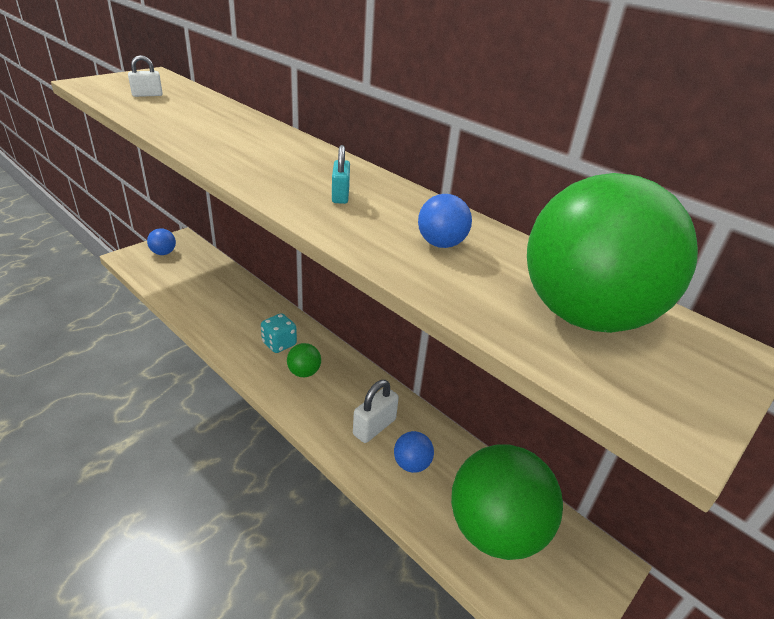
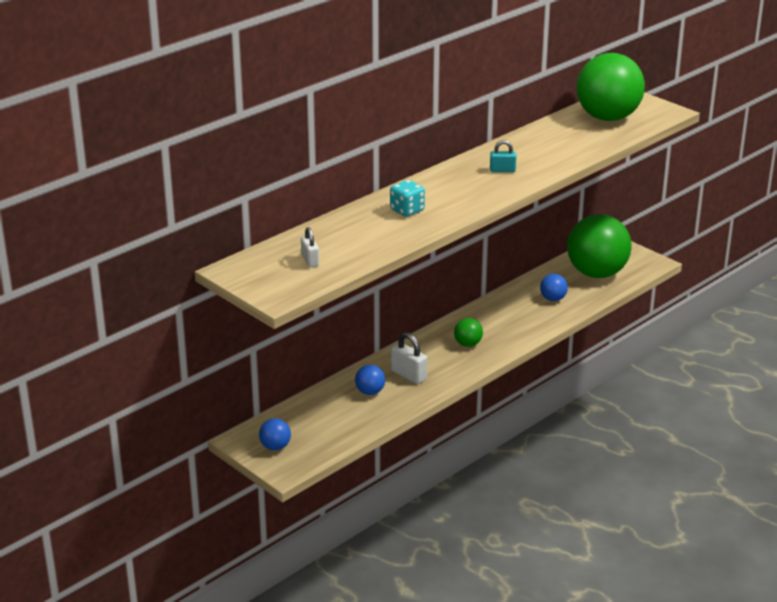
camera: 85 degrees left, 5 degrees down
(279, 344) = (432, 358): turquoise dice -> turquoise dice (407, 210)
(374, 427) = (522, 312): white padlock -> white padlock (408, 375)
(441, 244) = (553, 144): blue ball -> blue ball (370, 392)

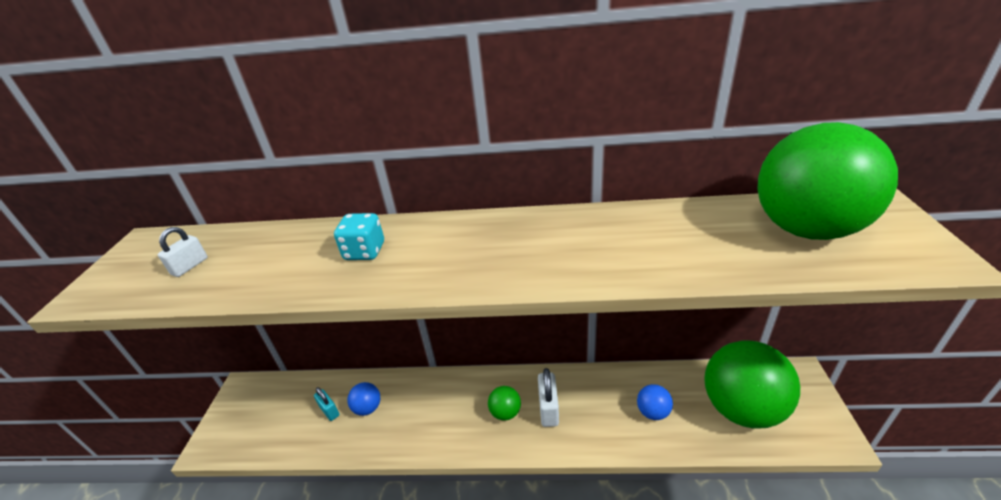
camera: 50 degrees right, 5 degrees up
(275, 447) = (241, 414): blue ball -> none
(408, 375) = (416, 412): white padlock -> white padlock (548, 409)
(502, 170) = (544, 248): turquoise padlock -> turquoise padlock (329, 411)

